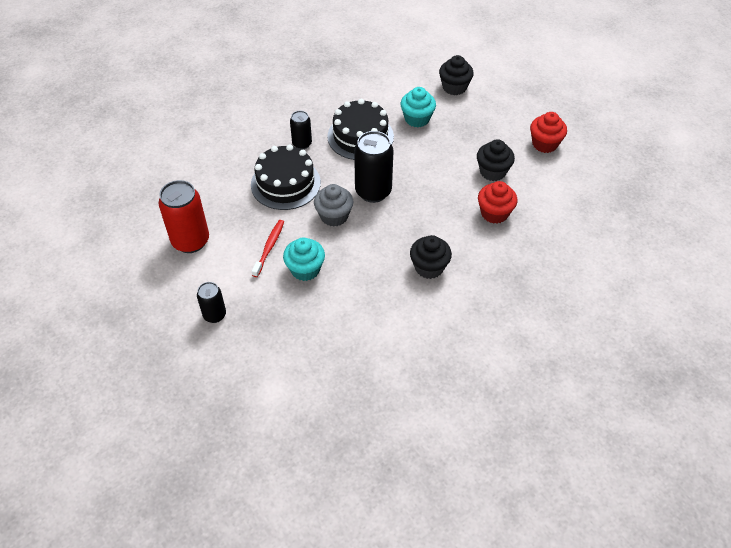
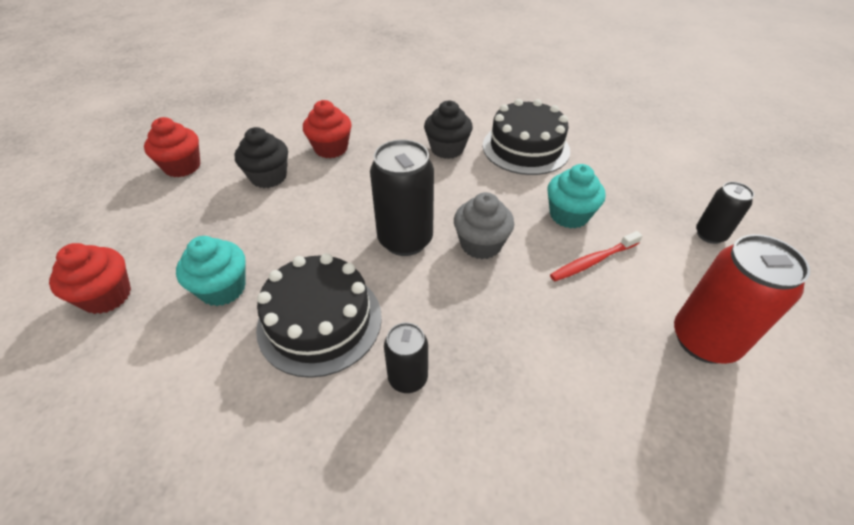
camera: 135 degrees left, 5 degrees down
(285, 183) = (498, 328): black cake -> black cake (525, 148)
(454, 87) = (107, 296): black cupcake -> red cupcake

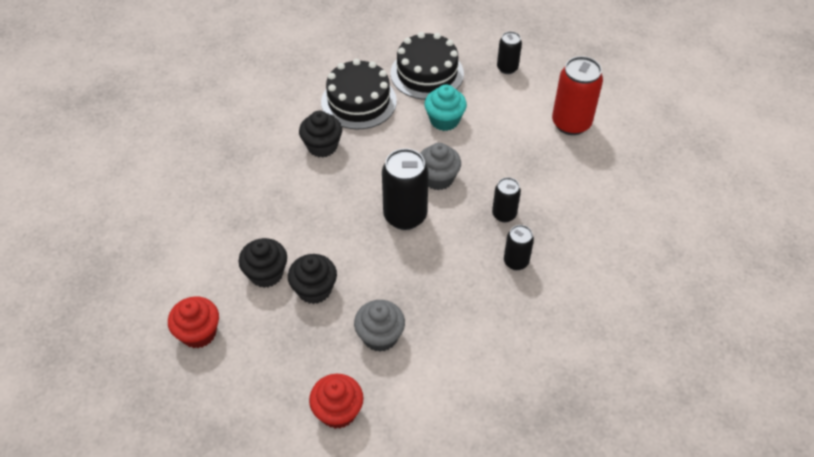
camera: 60 degrees left, 5 degrees up
(223, 288) = (380, 336): turquoise cupcake -> grey cupcake
(265, 214) = (314, 289): none -> black cupcake
(320, 321) = (447, 289): black cake -> black cake (427, 73)
(331, 148) = (259, 219): red cupcake -> none
(477, 330) = (504, 214): none -> black can
(592, 261) = (490, 133): red toothbrush -> none

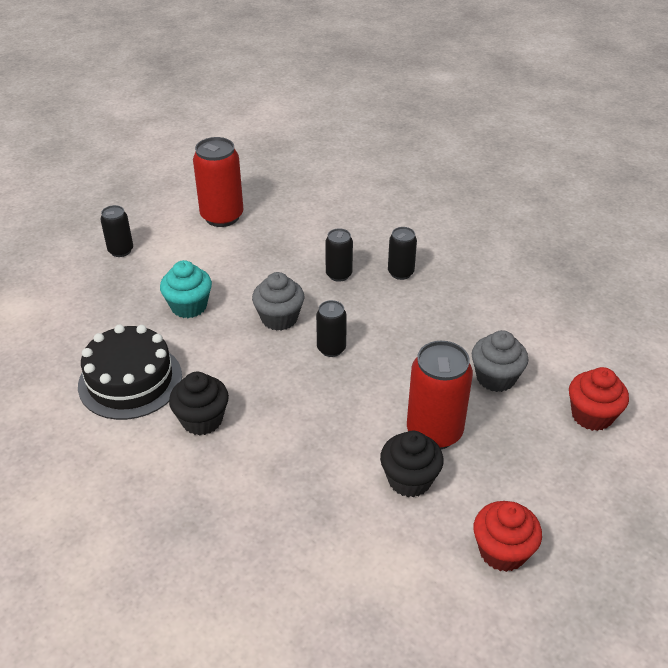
camera: 85 degrees left, 10 degrees down
(314, 289) = (434, 432): black cupcake -> red can
(405, 216) = (331, 348): black can -> black can, size x0.57
(427, 73) = (102, 315): black cake -> none

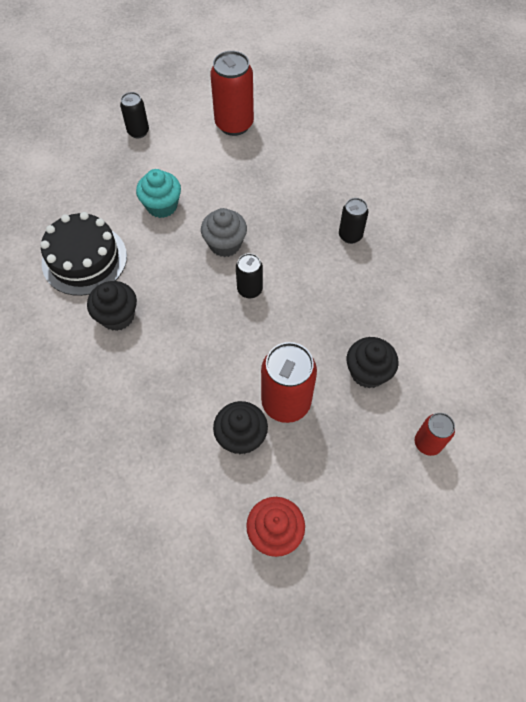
camera: 25 degrees right, 20 degrees up
(339, 274) = (297, 218): black can -> none
(495, 378) = (368, 372): grey cupcake -> black cupcake
(592, 415) = (427, 443): red cupcake -> red can

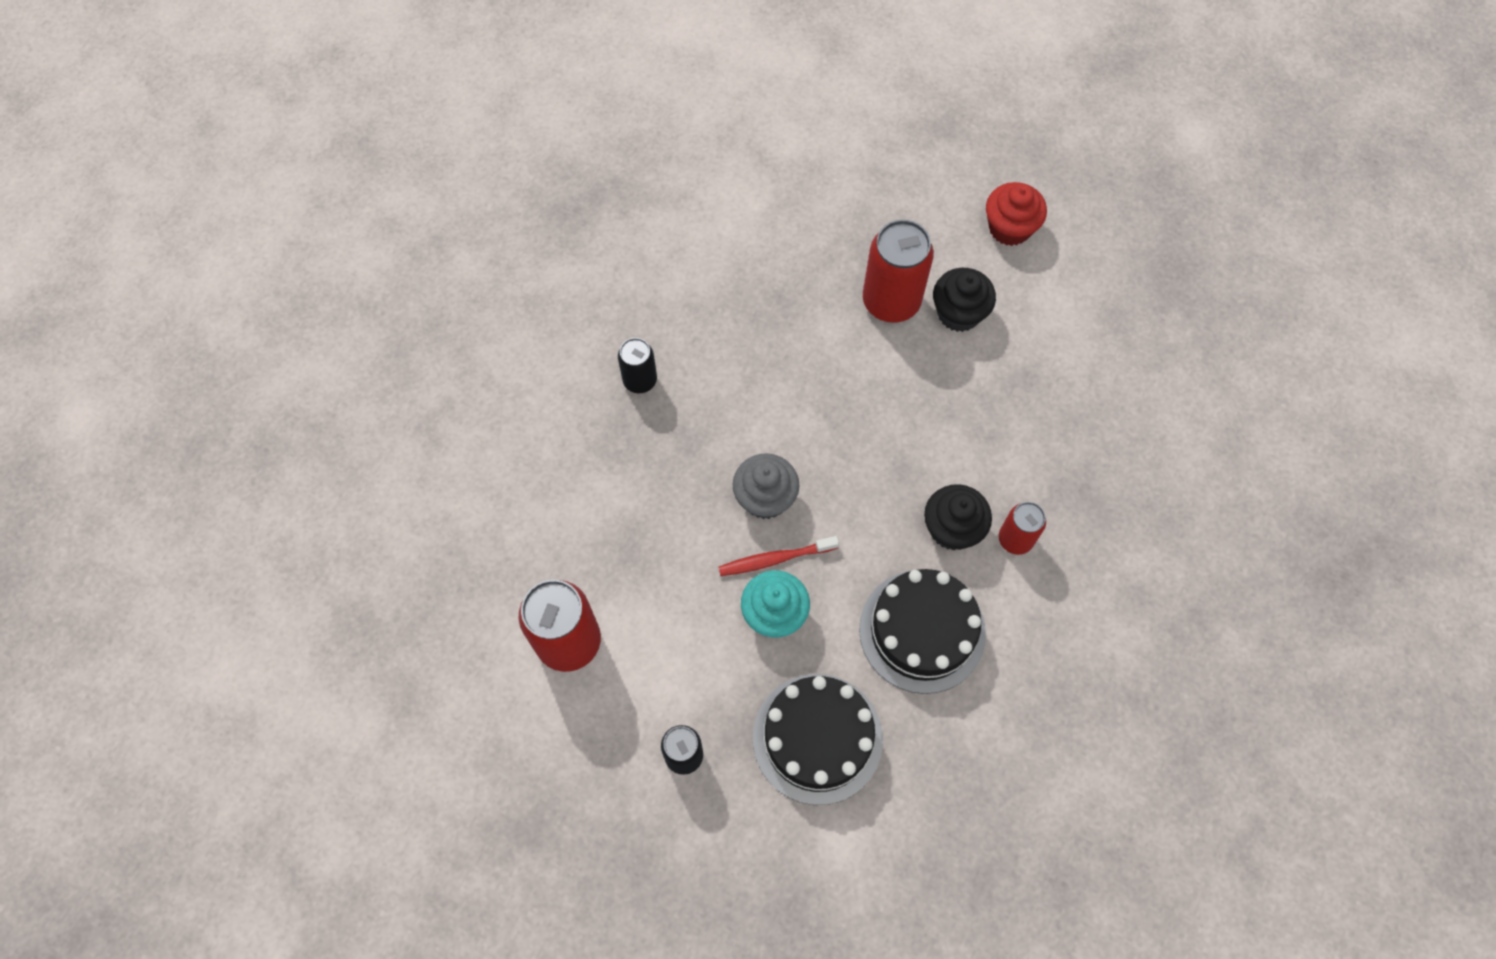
camera: 130 degrees left, 5 degrees up
(88, 182) = (817, 738): none -> black cake
(188, 225) = (775, 559): none -> red toothbrush
(250, 289) = (800, 426): black can -> none
(368, 372) = (795, 257): black cupcake -> none
(427, 443) = (821, 169): red can -> red can (1015, 539)

